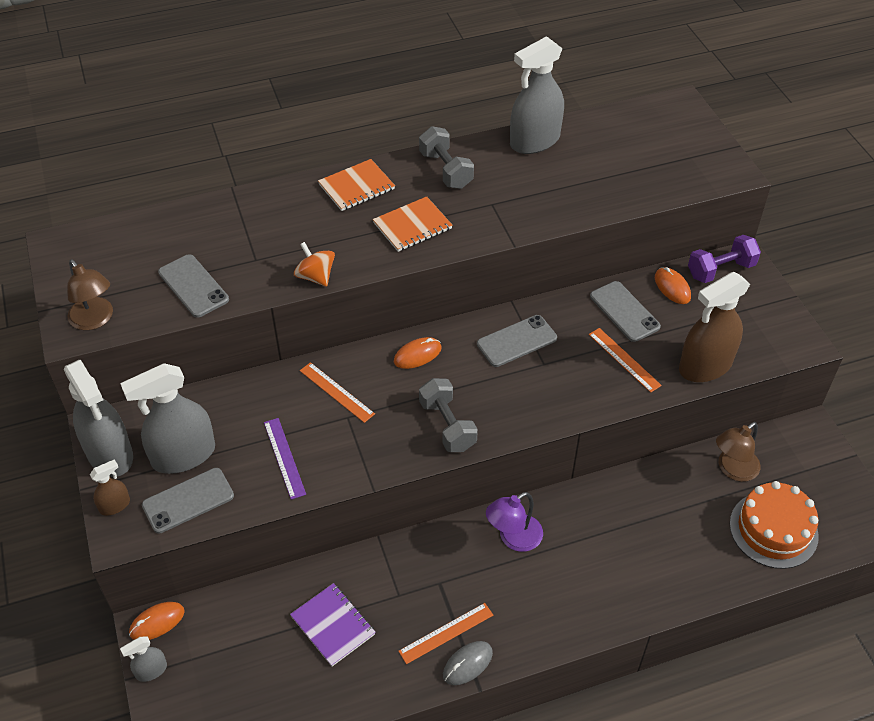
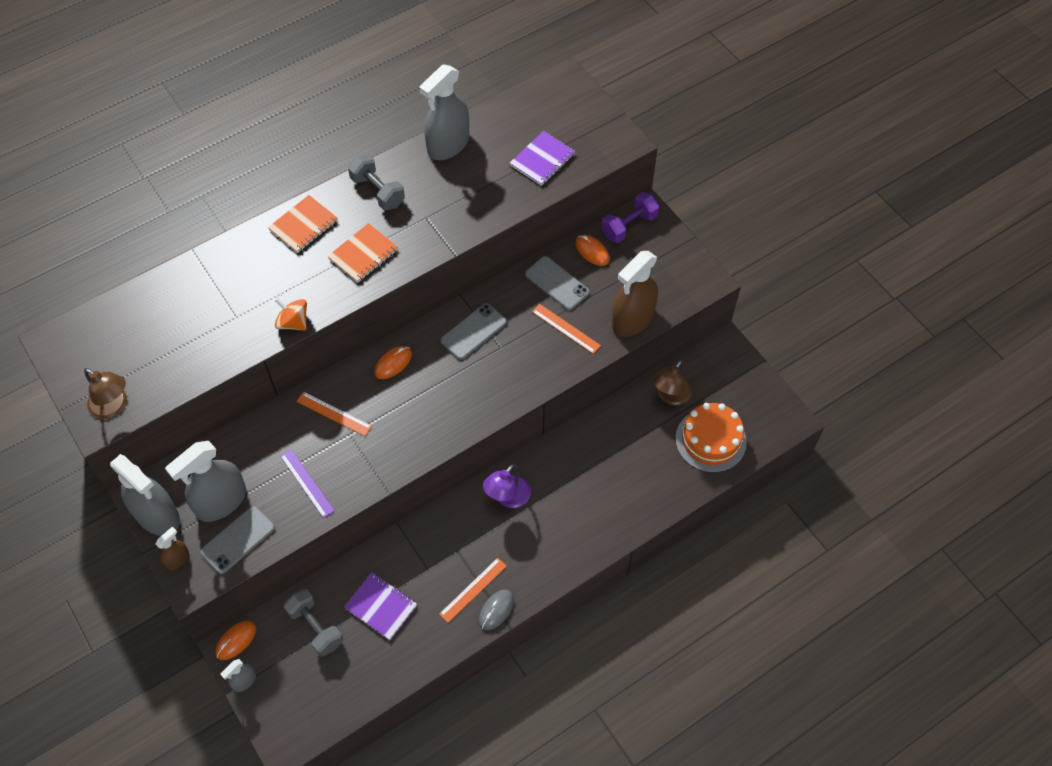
camera: 15 degrees left, 10 degrees up
(193, 286) = (189, 355): grey phone -> none
(447, 425) = (434, 422): grey dumbbell -> grey dumbbell (315, 627)
(636, 173) = (542, 160): none -> purple notebook

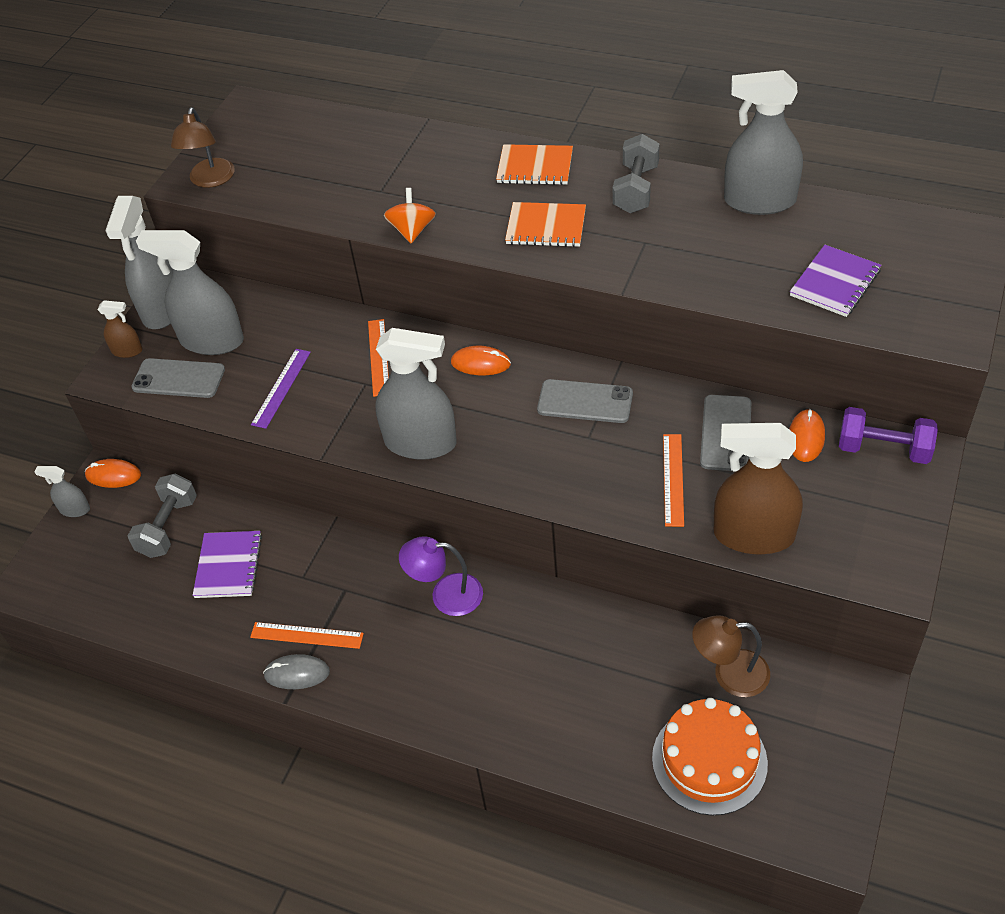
camera: 60 degrees right, 10 degrees down
(426, 433) = (420, 442): none -> grey spray bottle
(542, 160) = (835, 283): purple notebook -> purple notebook turned 60 degrees counterclockwise

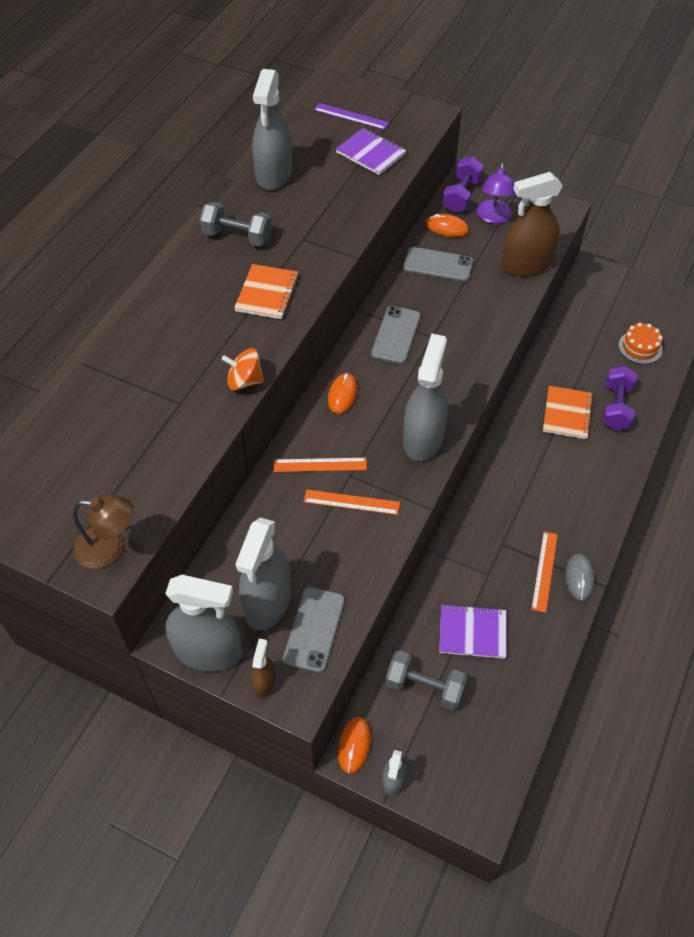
camera: 90 degrees left, 5 degrees up
(281, 388) = (343, 540): purple ruler -> purple ruler (351, 116)
(446, 595) = (511, 476): purple lamp -> purple lamp (493, 217)
(535, 167) = (186, 294): orange notebook -> orange notebook (567, 414)
(580, 722) = (616, 407): none -> purple dumbbell
(673, 479) = (476, 296): orange ruler -> orange ruler (351, 502)
(709, 760) = (640, 347): orange cake -> orange cake, size x0.61
(729, 674) = (579, 329): brown lamp -> none
(753, 535) = (526, 264): brown spray bottle -> brown spray bottle turned 60 degrees clockwise

